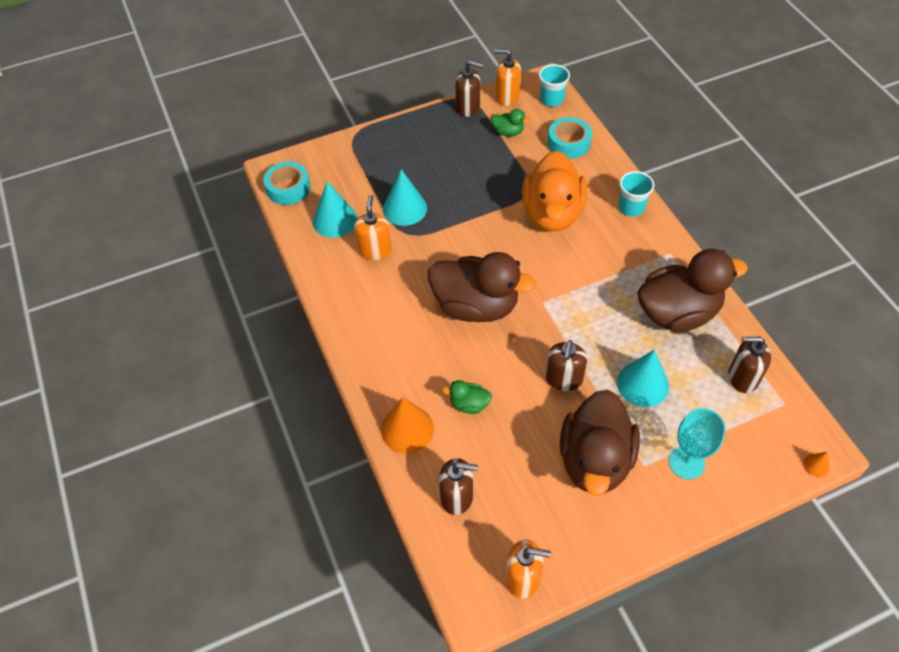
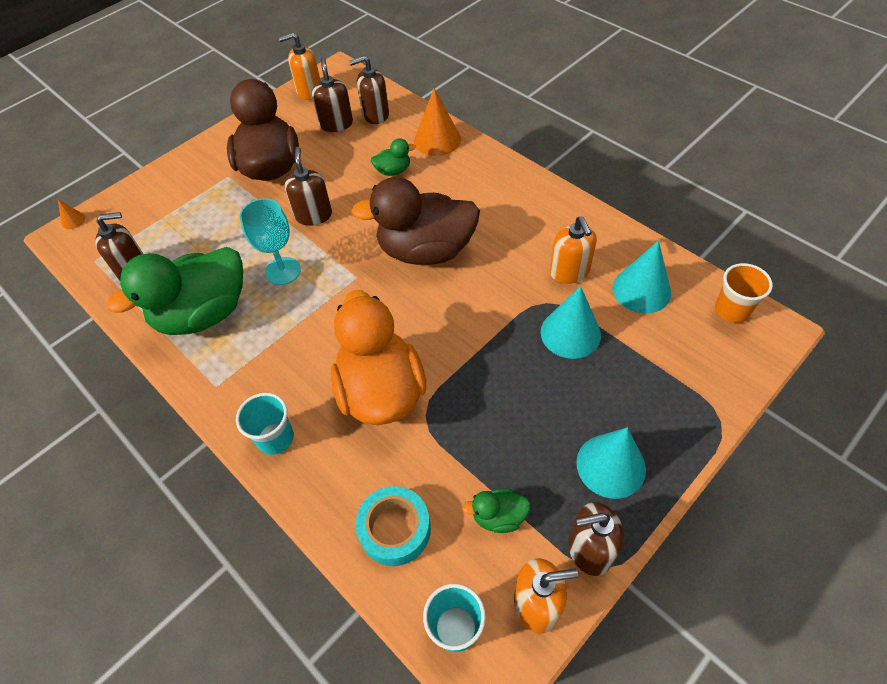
camera: 160 degrees right, 0 degrees up
(288, 188) = (731, 310): turquoise tape -> orange cup
(506, 500) = (336, 124): none -> brown soap dispenser
(643, 384) = (235, 234): turquoise cone -> turquoise cone (610, 465)
(677, 313) = (203, 314): brown duck -> green duck
(686, 463) = (191, 188): turquoise goblet -> turquoise goblet (283, 271)

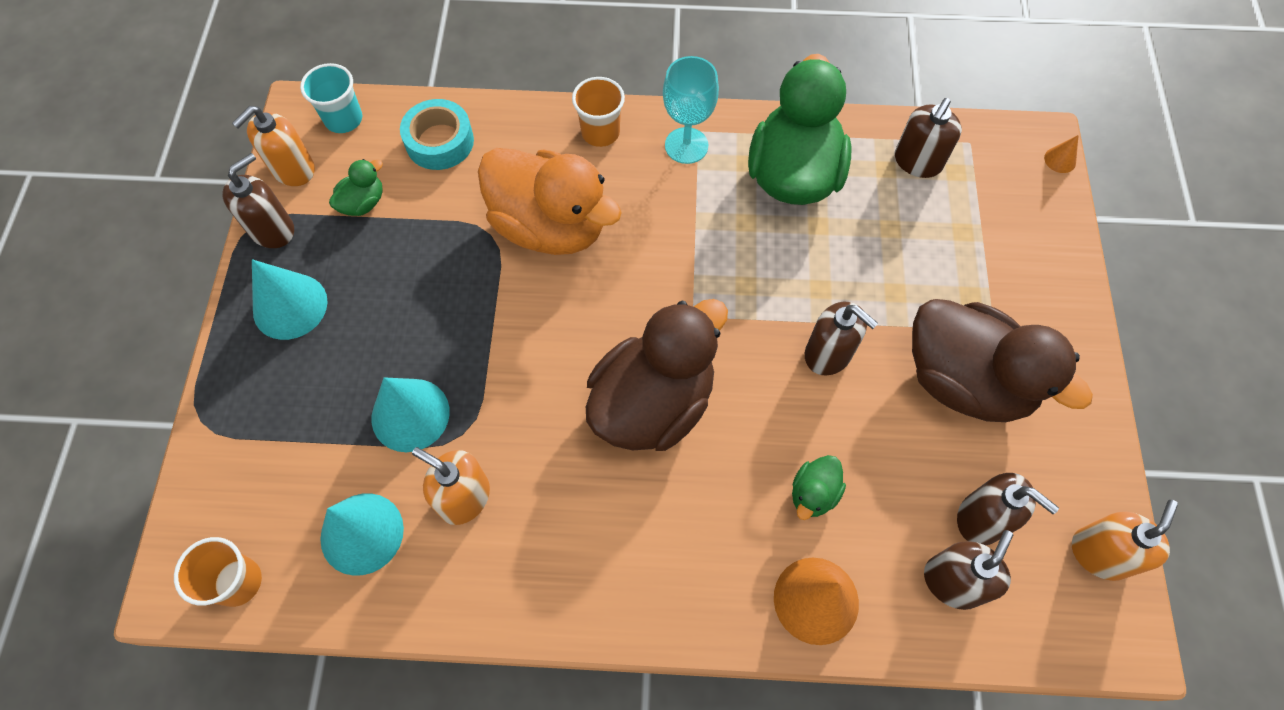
camera: 135 degrees right, 10 degrees up
(275, 438) = (600, 132): turquoise cup -> orange cup
(283, 271) = (776, 266): turquoise goblet -> turquoise goblet (686, 145)

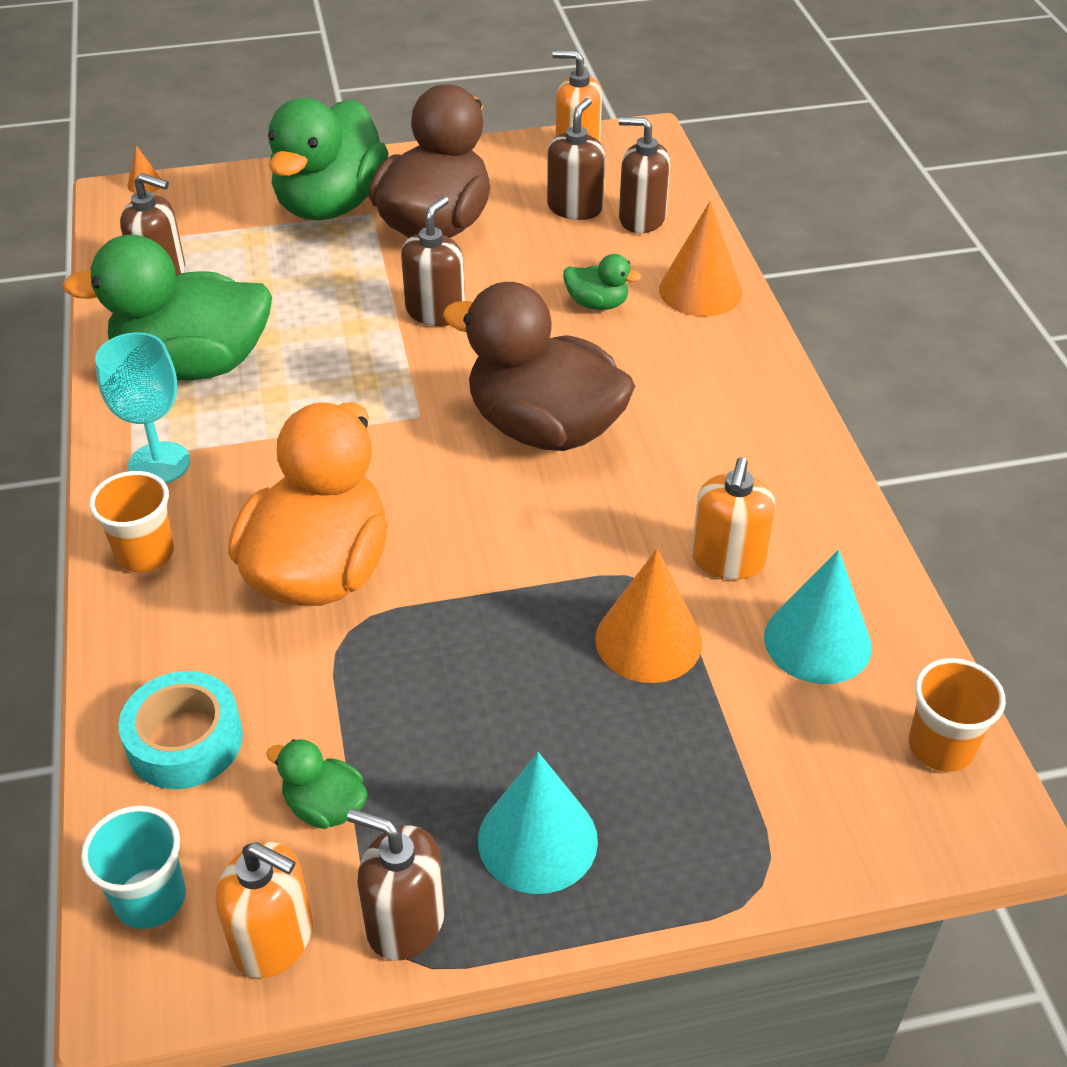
camera: 105 degrees left, 20 degrees down
(410, 415) = (648, 640): turquoise cone -> orange cone
(1011, 298) = (330, 205): none -> green duck

